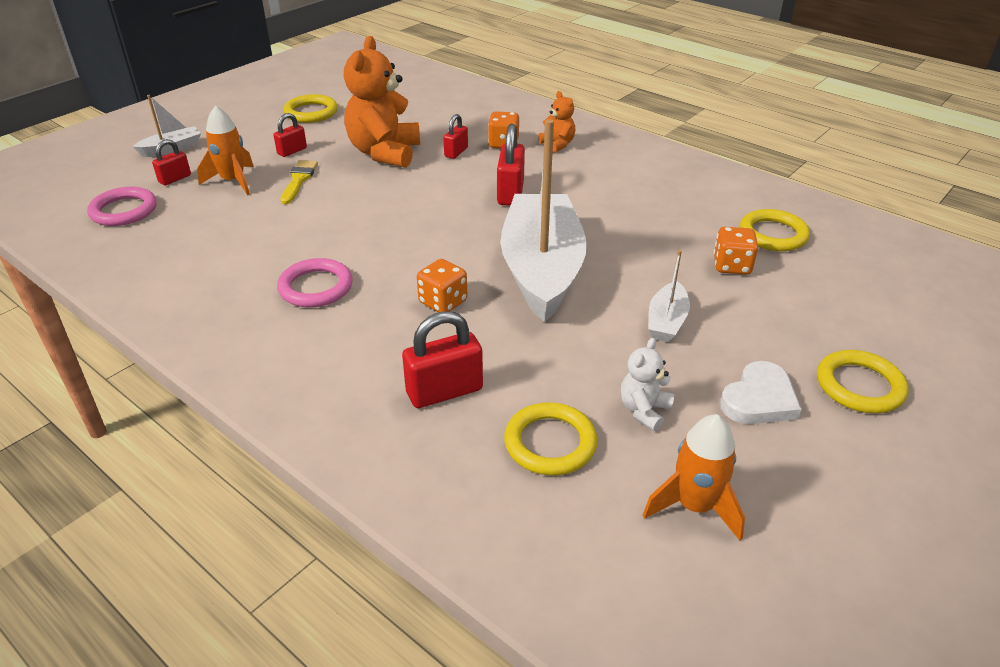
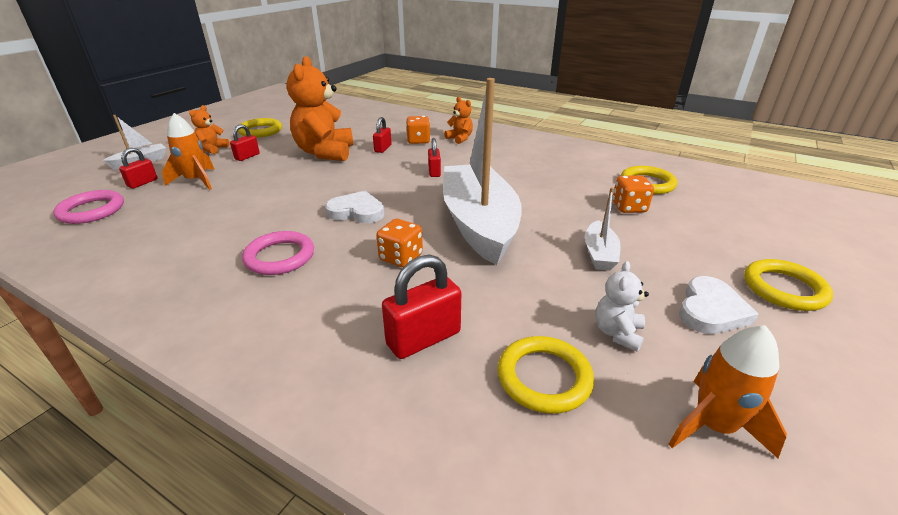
camera: 10 degrees left, 5 degrees down
(252, 136) = (212, 149): none -> orange teddy bear
(299, 180) = (255, 176): yellow brush -> none
(407, 240) = (357, 211): none -> white heart
(510, 193) = (434, 172): red padlock -> red padlock, size x0.60

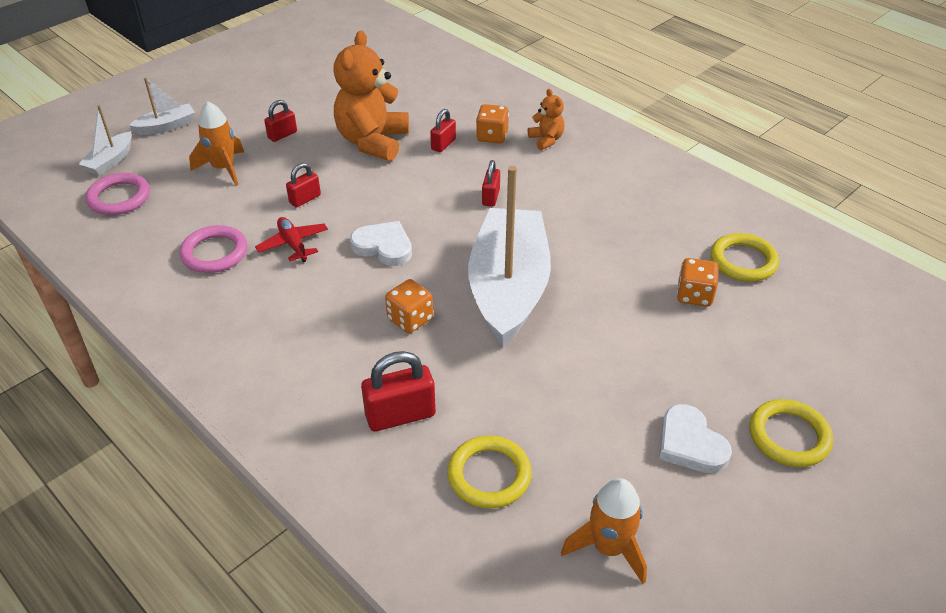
camera: 15 degrees right, 10 degrees up
(142, 183) = (168, 163): red padlock -> red padlock (305, 199)
(212, 149) = (245, 115): orange teddy bear -> none
(260, 131) = (304, 88): yellow ring -> none
(271, 221) = (293, 244): none -> red plane
(280, 257) = (293, 295): pink ring -> pink ring (214, 253)
(599, 254) = (619, 354): white boat -> white boat (110, 161)
(617, 333) = (580, 448): white teddy bear -> none
(711, 310) = (690, 444): white heart -> white heart turned 105 degrees clockwise

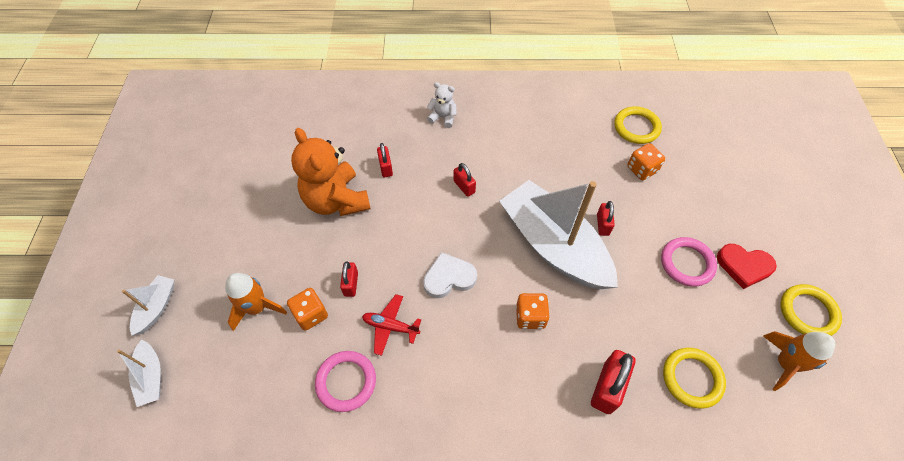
camera: 45 degrees left, 15 degrees up
(119, 198) = (206, 402): pink ring -> pink ring (687, 263)
(282, 135) = (263, 244): red padlock -> red padlock (602, 225)
(492, 136) = (408, 138): orange dice -> orange dice (311, 314)
(546, 140) = (443, 117): orange teddy bear -> white teddy bear
(690, 444) = (744, 266): white heart -> red heart
(789, 436) = (771, 222): yellow ring -> yellow ring (807, 312)

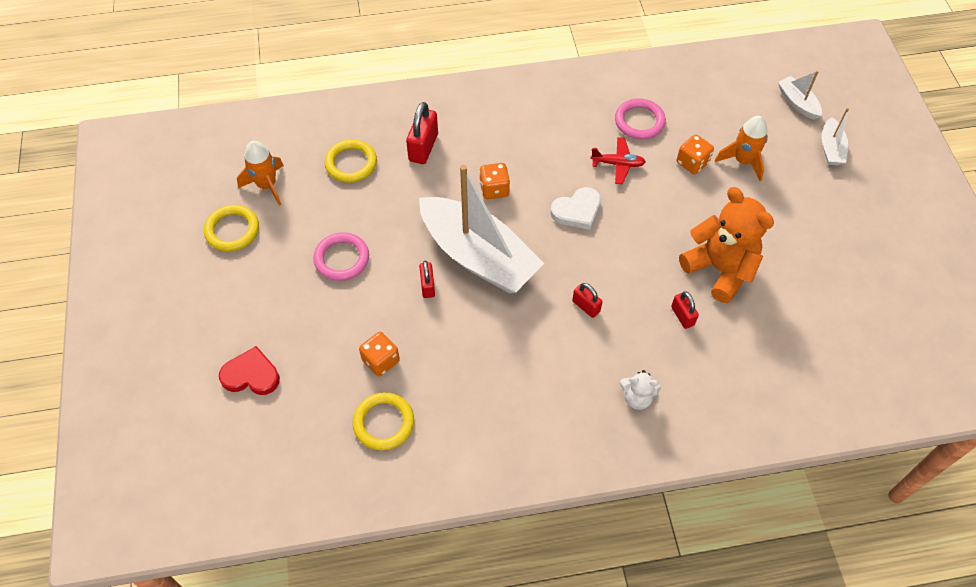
camera: 170 degrees right, 0 degrees up
(351, 284) = (667, 192): red padlock -> none
(744, 266) = (283, 264): red heart -> red heart (251, 375)

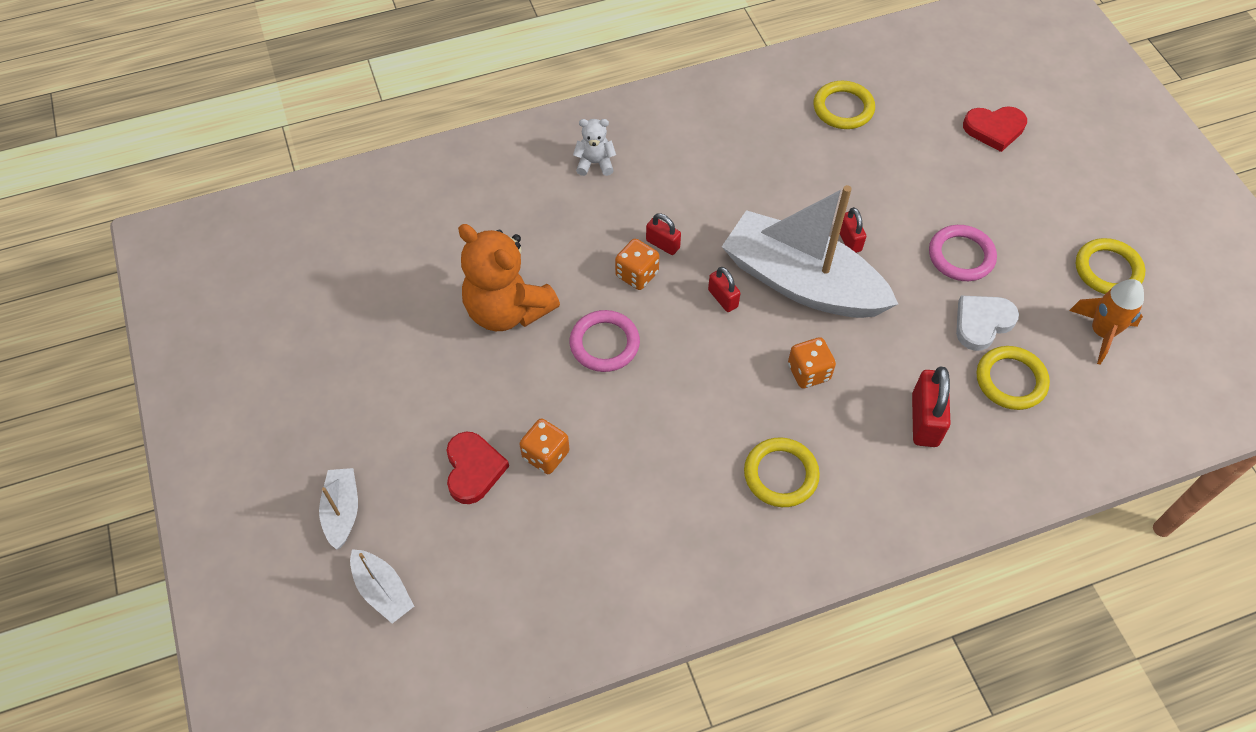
camera: 170 degrees right, 0 degrees up
(381, 361) = (869, 160): orange dice -> orange dice (637, 274)
(533, 129) = (780, 474): none -> yellow ring
(577, 211) = (694, 359): white heart -> white heart (982, 323)
(618, 164) = (650, 436): red plane -> none
(639, 121) = (627, 514): pink ring -> pink ring (604, 343)
(682, 316) = (551, 249): red padlock -> red padlock (723, 298)
(743, 161) = (473, 469): orange rocket -> red heart

